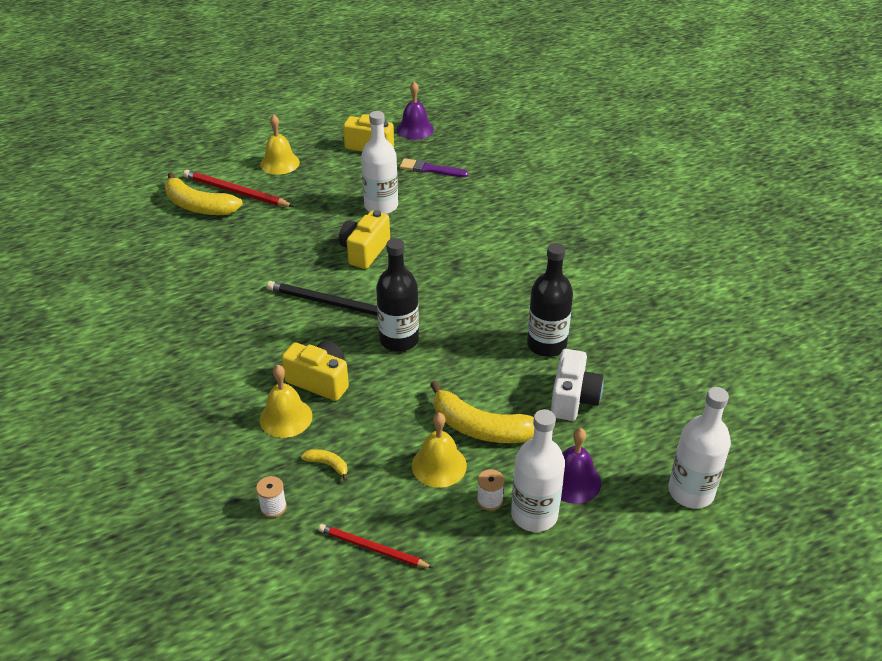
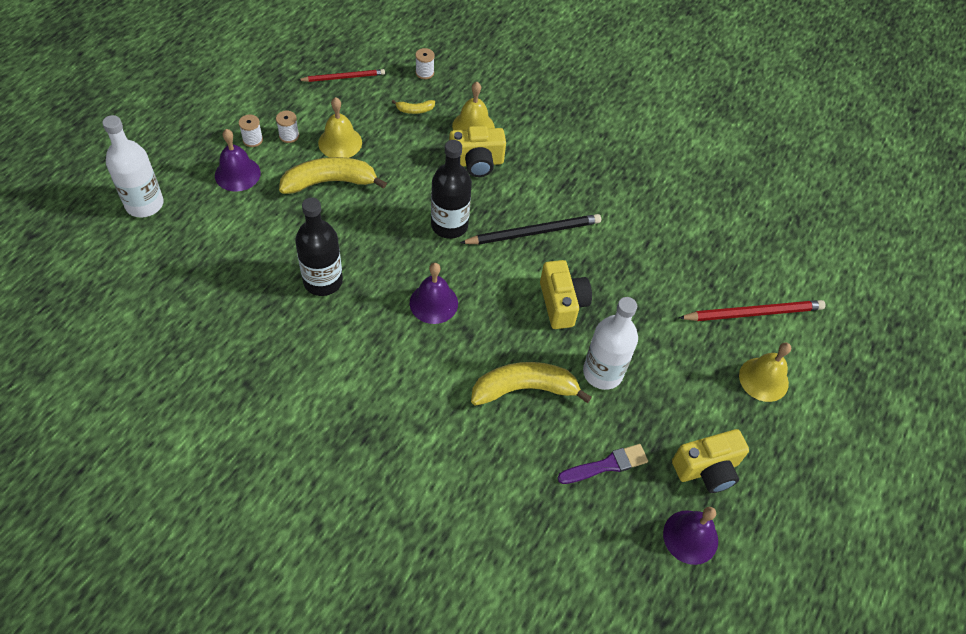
camera: 140 degrees right, 15 degrees up
(199, 206) = (761, 276): yellow banana -> yellow banana (524, 389)
(464, 292) = (433, 303): none -> purple bell
(534, 514) = (252, 140): white bottle -> white spool
(573, 399) = (271, 239): white camera -> none

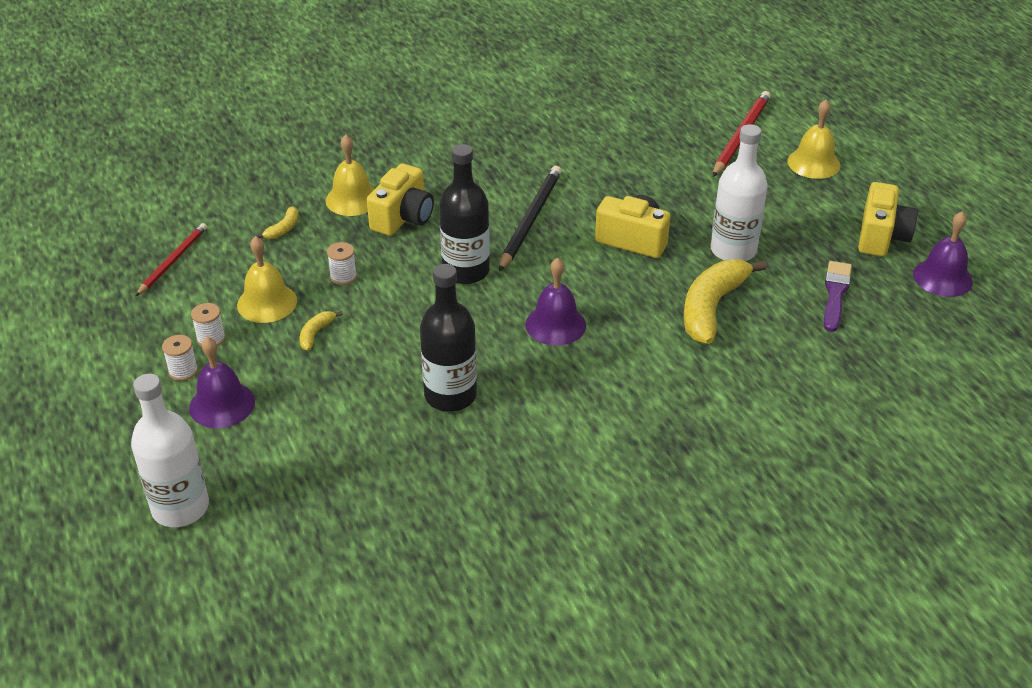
camera: 50 degrees left, 15 degrees down
(330, 182) = (316, 334): yellow banana -> yellow banana, size x0.44
(424, 73) = (238, 200): white spool -> white spool (343, 276)

